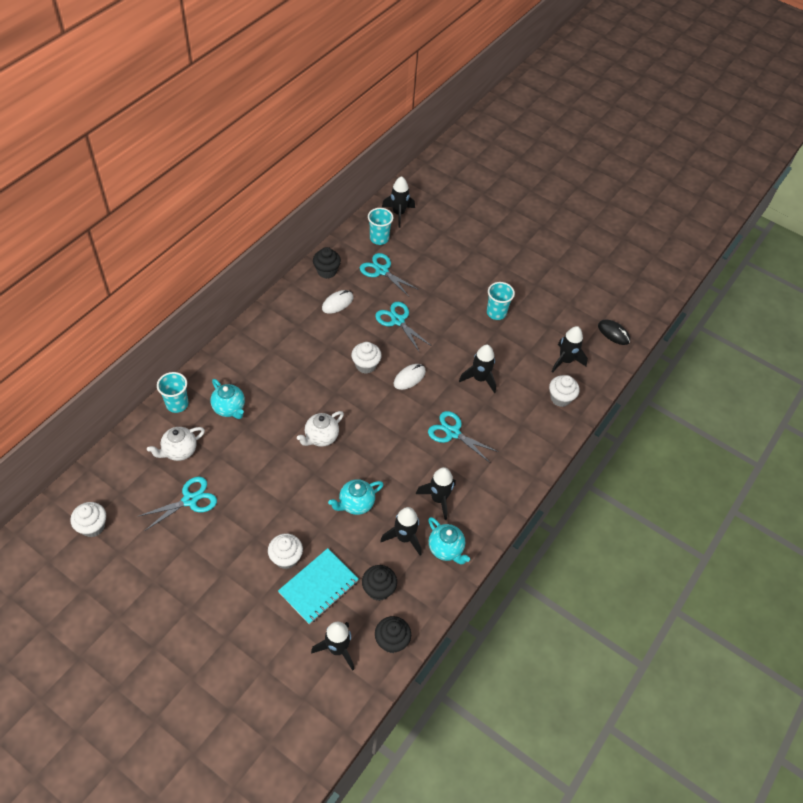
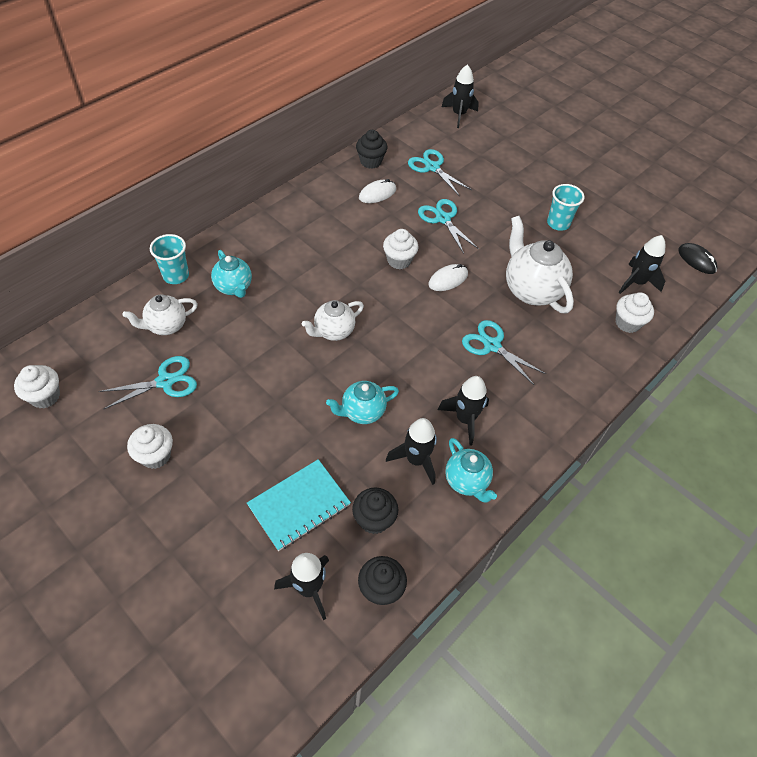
camera: 10 degrees right, 0 degrees up
(286, 558) = (265, 464): white cupcake -> white cupcake (155, 455)
(379, 238) = (434, 136): turquoise cup -> none
(479, 379) = (531, 290): black rocket -> white teapot

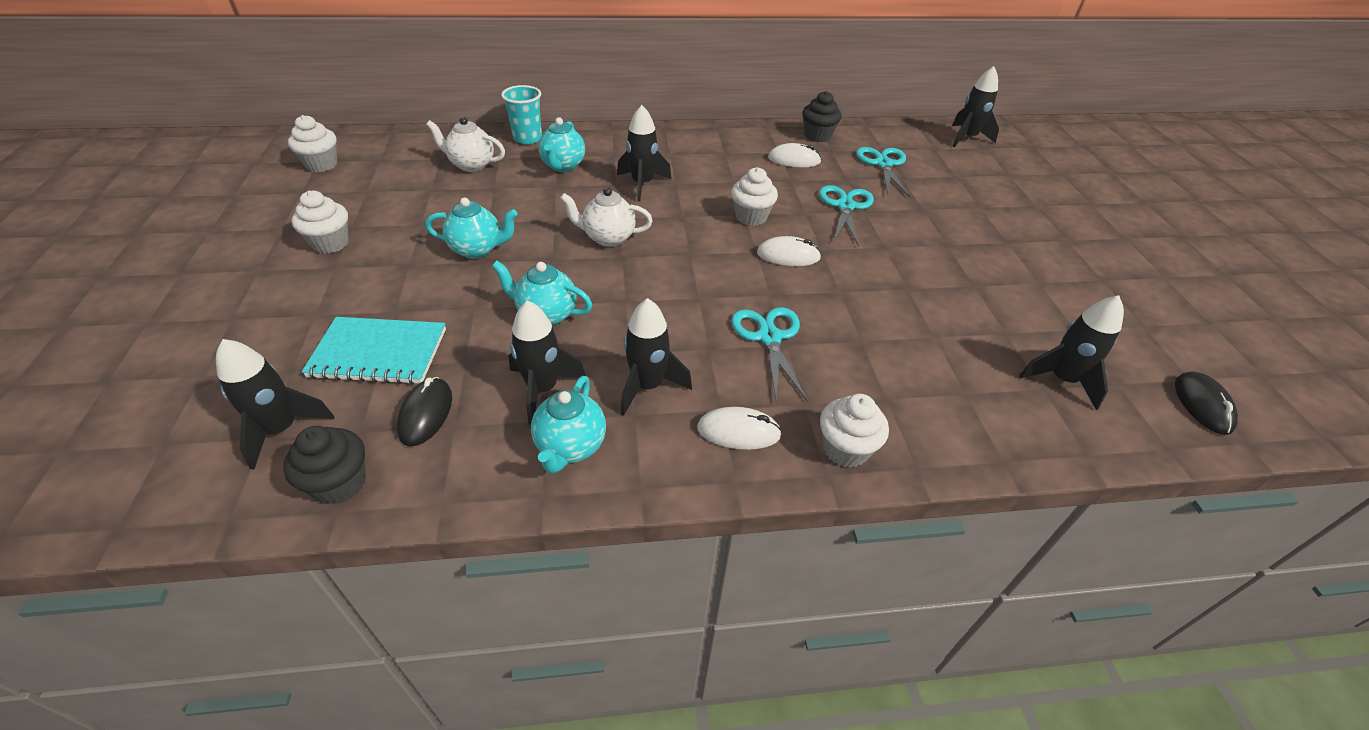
camera: 40 degrees right, 10 degrees down
(165, 381) = (415, 199): turquoise scissors -> none
(263, 394) = (477, 249): none -> turquoise teapot
(305, 272) = (642, 184): none -> black rocket
(374, 519) = (426, 414): black cupcake -> black mouse
(531, 290) = (886, 313): white teapot -> none
(532, 414) = (738, 431): none -> white mouse
(558, 223) = (998, 270): turquoise cup -> none
(627, 323) = (998, 415): white cupcake -> white cupcake (845, 449)

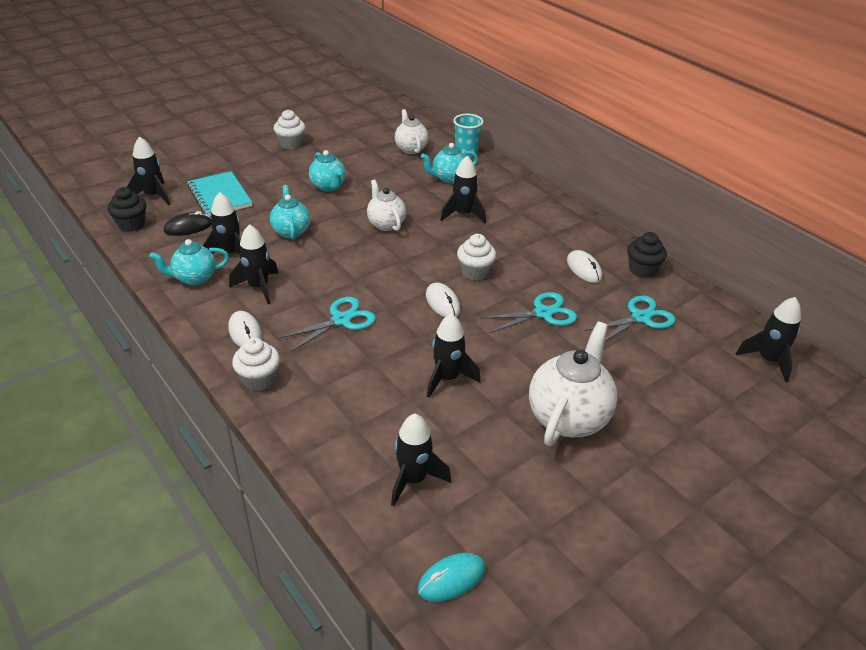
camera: 60 degrees right, 5 degrees down
(321, 164) = (357, 108): white cupcake -> none
(914, 299) = (447, 378): none -> black rocket
(1000, 253) = (568, 417): none -> white teapot
(1202, 405) = (451, 579): black mouse -> turquoise mouse

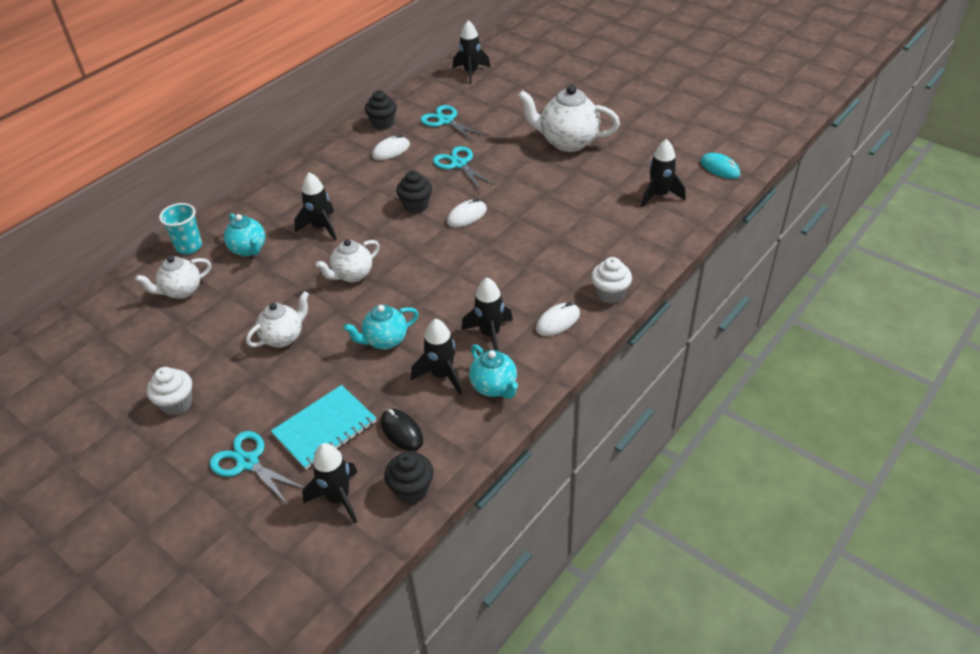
camera: 100 degrees left, 5 degrees up
(328, 186) = (283, 337): turquoise teapot -> white teapot
(341, 320) = (514, 267): turquoise scissors -> turquoise scissors (248, 462)
(447, 378) = (557, 198): black rocket -> none
(475, 272) = (416, 206): white cupcake -> black cupcake

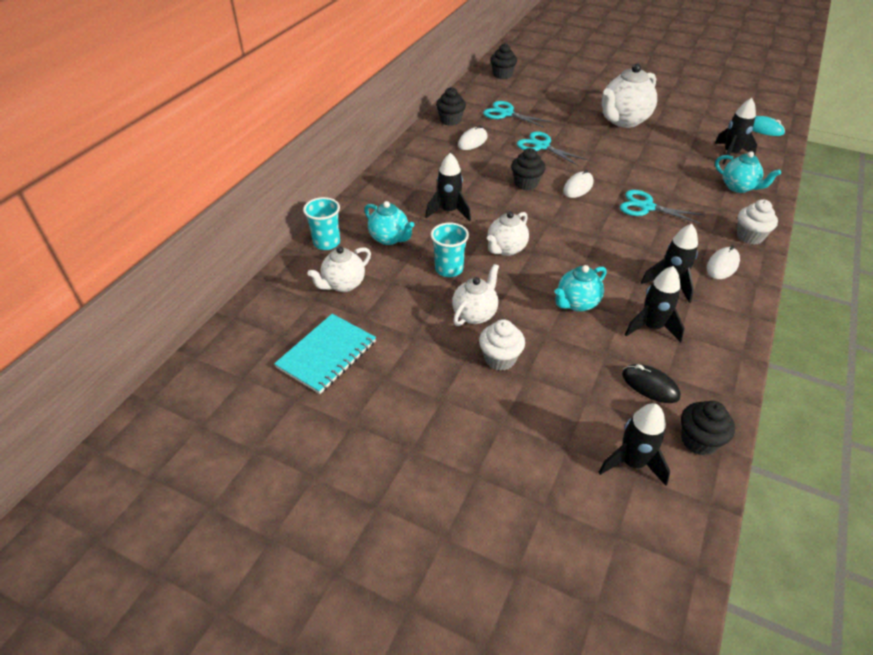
camera: 15 degrees left, 0 degrees up
(177, 404) = (403, 395): white cupcake -> white cupcake (500, 359)
(248, 462) = (515, 442): turquoise scissors -> turquoise scissors (646, 207)
(286, 289) = (449, 269): none -> turquoise cup
(325, 428) = (573, 395): turquoise notebook -> turquoise notebook (327, 355)
(471, 72) = (502, 75): black rocket -> black cupcake
(494, 387) = (708, 331): turquoise teapot -> turquoise teapot (739, 187)
(567, 142) = (623, 121): white teapot -> white teapot turned 45 degrees counterclockwise

